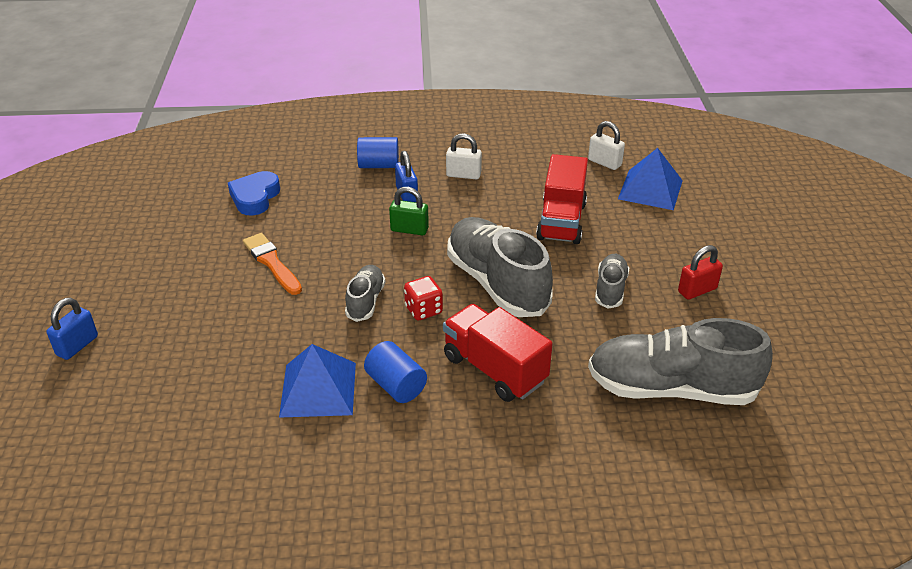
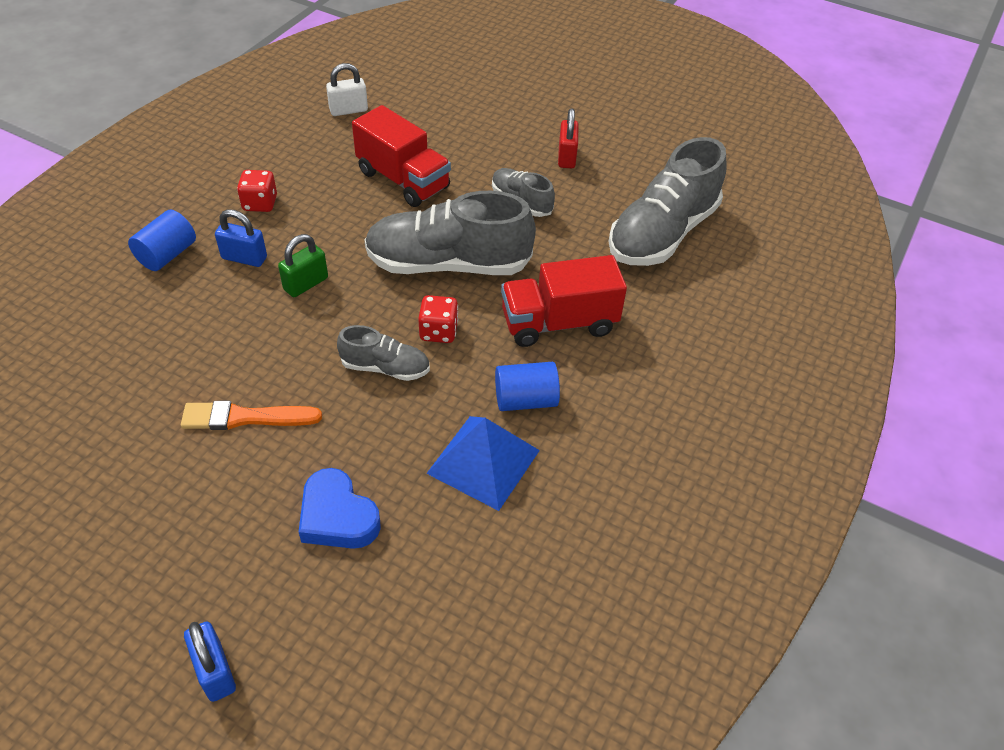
camera: 60 degrees left, 10 degrees up
(255, 197) = (103, 383): blue heart -> blue heart (337, 516)
(365, 301) = (385, 368): grey shoe -> grey shoe turned 150 degrees clockwise
(463, 175) = (260, 203): white padlock -> red dice
(650, 189) = (416, 107): blue pyramid -> none

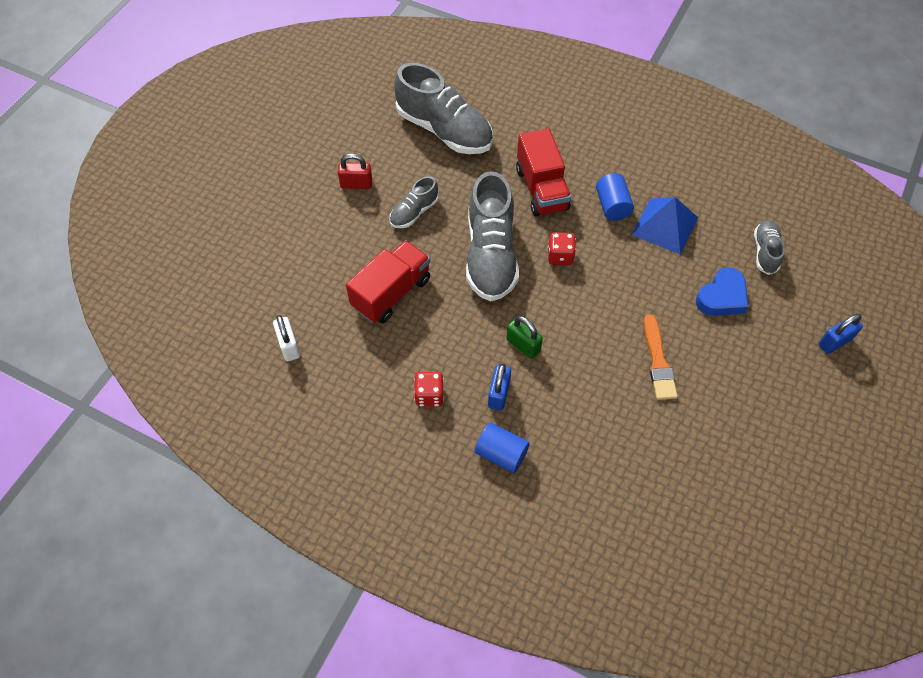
camera: 90 degrees left, 10 degrees up
(385, 368) = (599, 284): grey shoe -> grey shoe (765, 252)

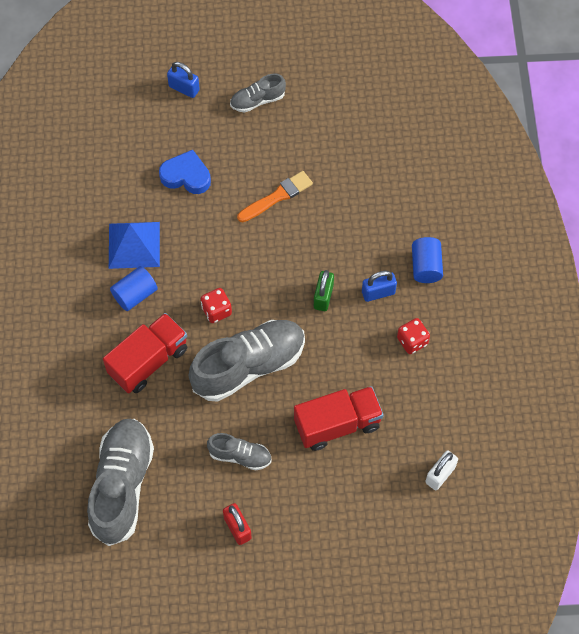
camera: 120 degrees left, 5 degrees up
(391, 293) = (337, 424): red truck -> red truck turned 150 degrees clockwise
(765, 252) = (119, 161): grey shoe -> grey shoe (257, 100)

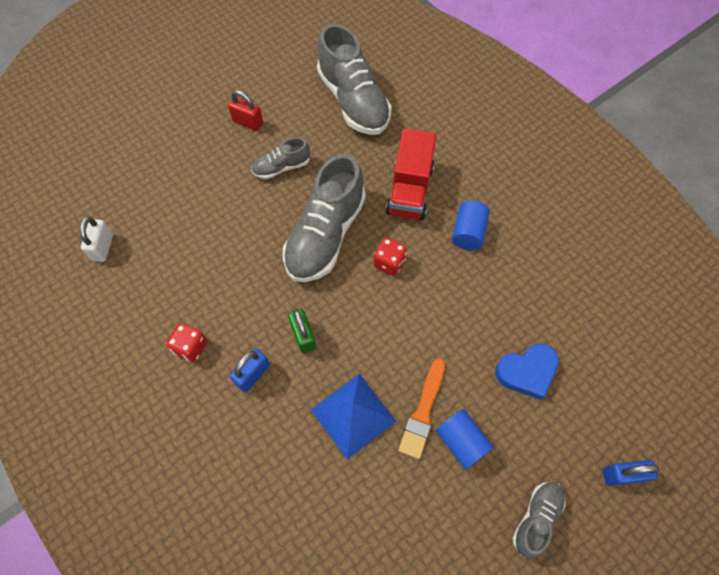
camera: 145 degrees right, 0 degrees up
(134, 245) = (509, 274): blue pyramid -> blue pyramid (353, 415)
(337, 424) = (217, 235): red truck -> none
(426, 266) = (220, 435): blue cylinder -> blue cylinder (461, 441)

